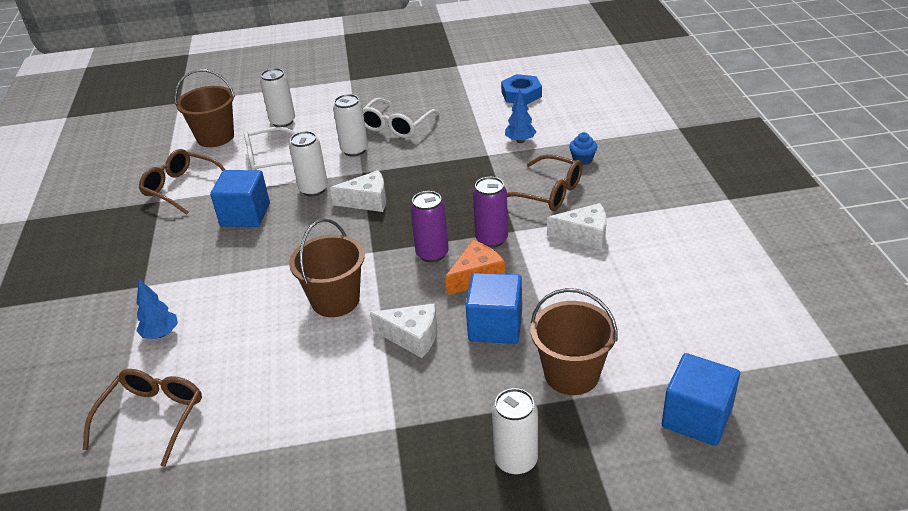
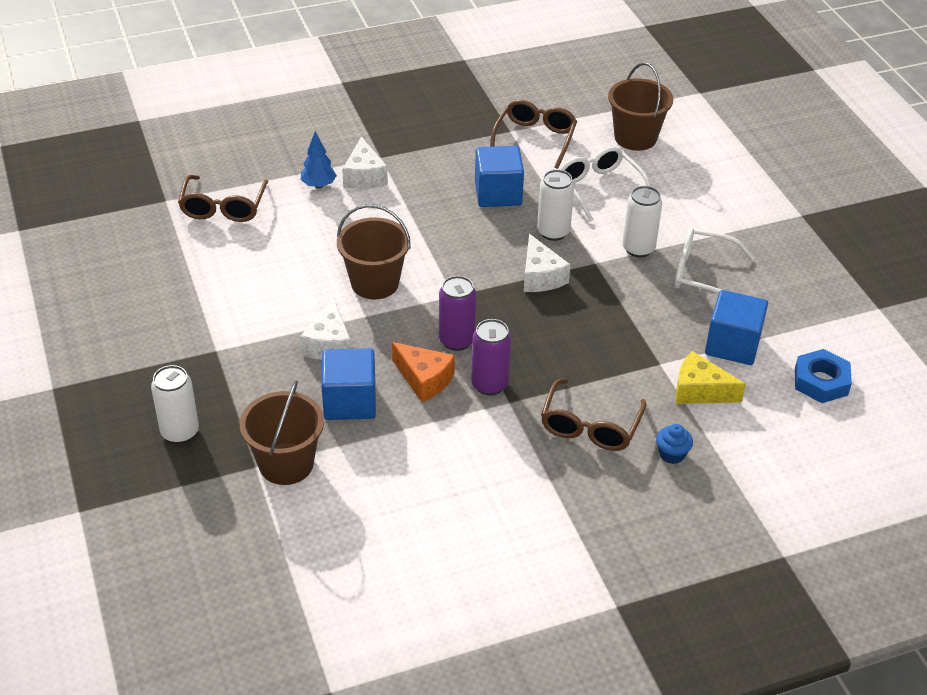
camera: 75 degrees right, 5 degrees up
(153, 417) = (223, 207): brown glasses -> brown glasses turned 90 degrees clockwise
(283, 122) = (682, 180): white can -> none
(520, 141) = (699, 390): blue tree -> yellow cheese
(584, 235) = (511, 463): white cheese -> white cheese (364, 176)
(696, 417) = (233, 561): blue cube -> blue cube (732, 345)

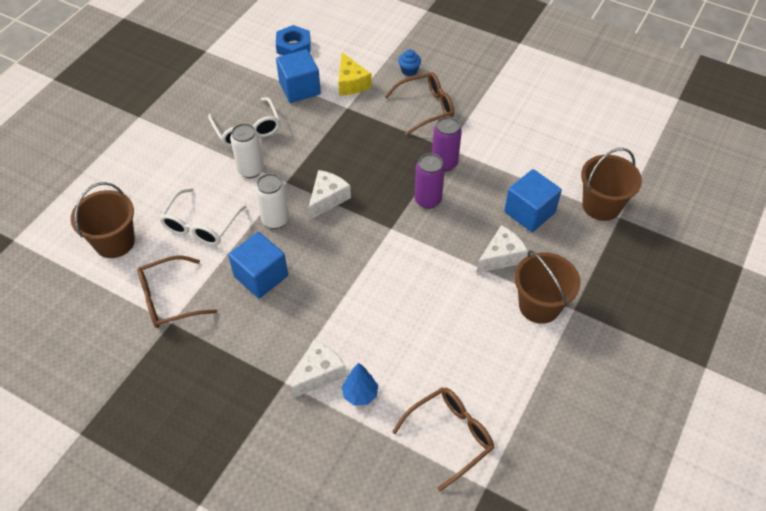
camera: 130 degrees left, 10 degrees up
(180, 432) = (645, 270): white can -> none
(375, 283) = (424, 275): brown bucket -> brown bucket (539, 305)
(424, 379) = (474, 192): orange cheese -> none

